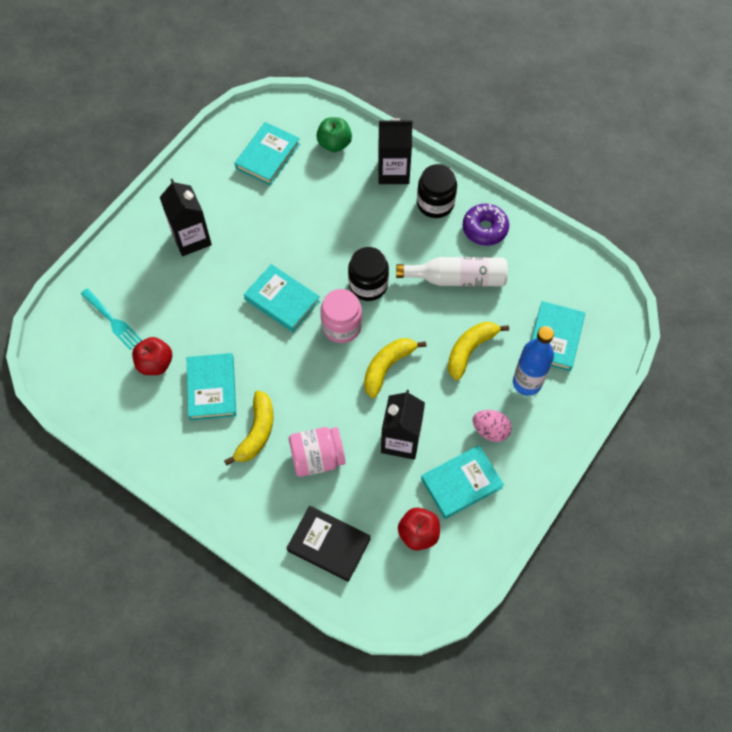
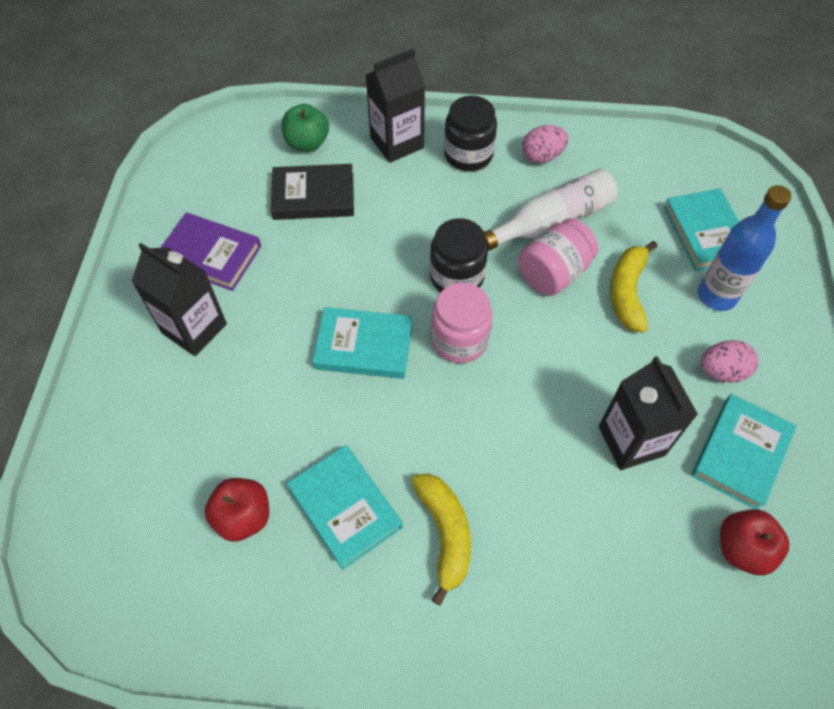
camera: 30 degrees left, 5 degrees down
(112, 320) = (144, 490): turquoise fork -> none
(227, 195) = (210, 255): none -> purple book
(268, 156) = (234, 190): turquoise book -> none
(317, 458) = (547, 523): pink jar -> pink jar (553, 273)
(329, 544) = (647, 634): black book -> black book (313, 196)
(387, 367) = (549, 360): yellow banana -> none
(485, 229) = (542, 156): purple donut -> pink egg

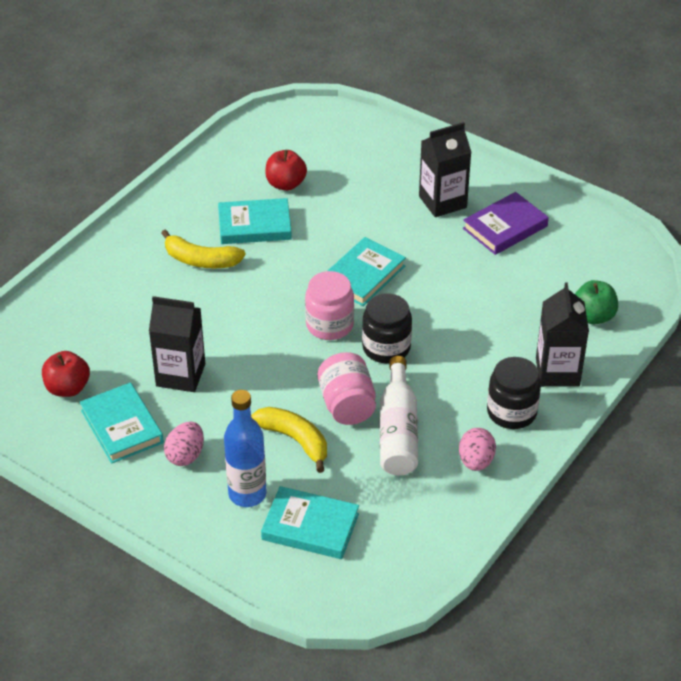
camera: 120 degrees right, 15 degrees down
(313, 196) = (528, 299): black book -> none

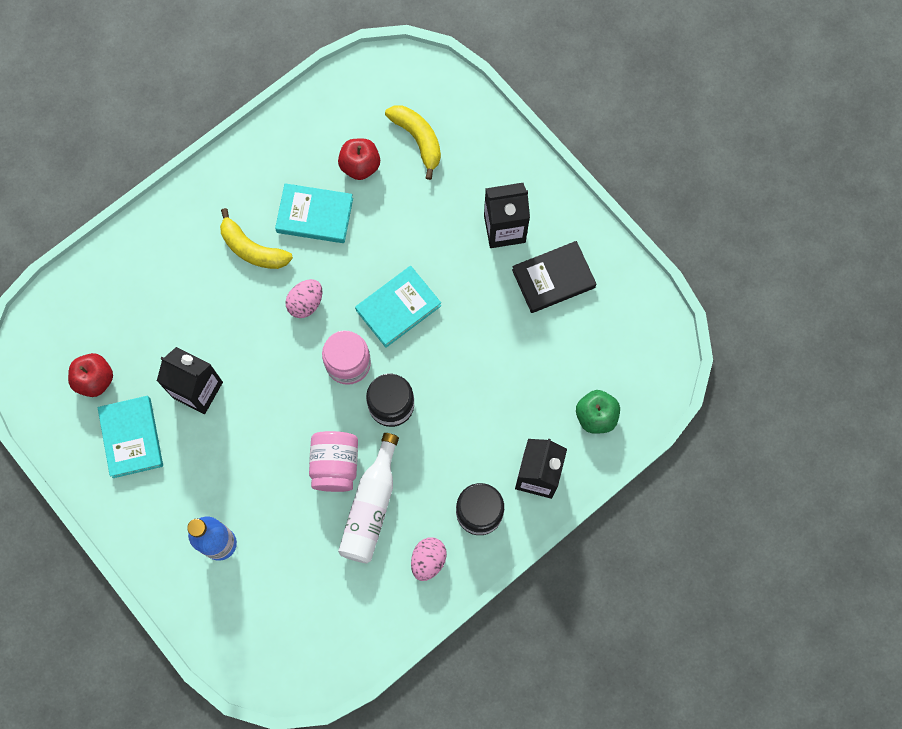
camera: 15 degrees right, 30 degrees up
(185, 455) = (178, 486): pink egg -> pink egg (306, 303)
(295, 440) = (277, 493): yellow banana -> yellow banana (418, 139)
(310, 526) = (263, 594): turquoise book -> none
(505, 227) = (553, 278): purple book -> black book

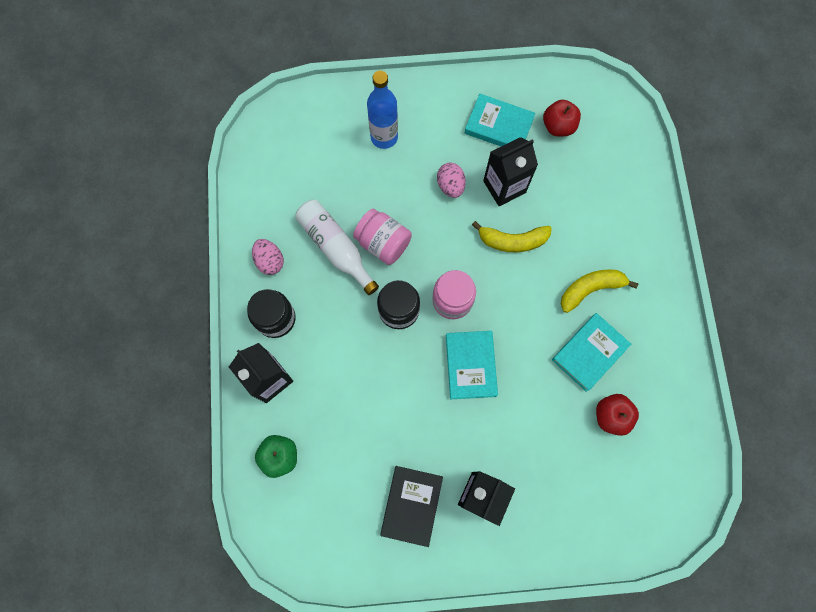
camera: 125 degrees right, 0 degrees up
(306, 303) = (520, 300): pink egg -> pink egg (450, 186)
(418, 139) = (606, 479): yellow banana -> yellow banana (512, 241)

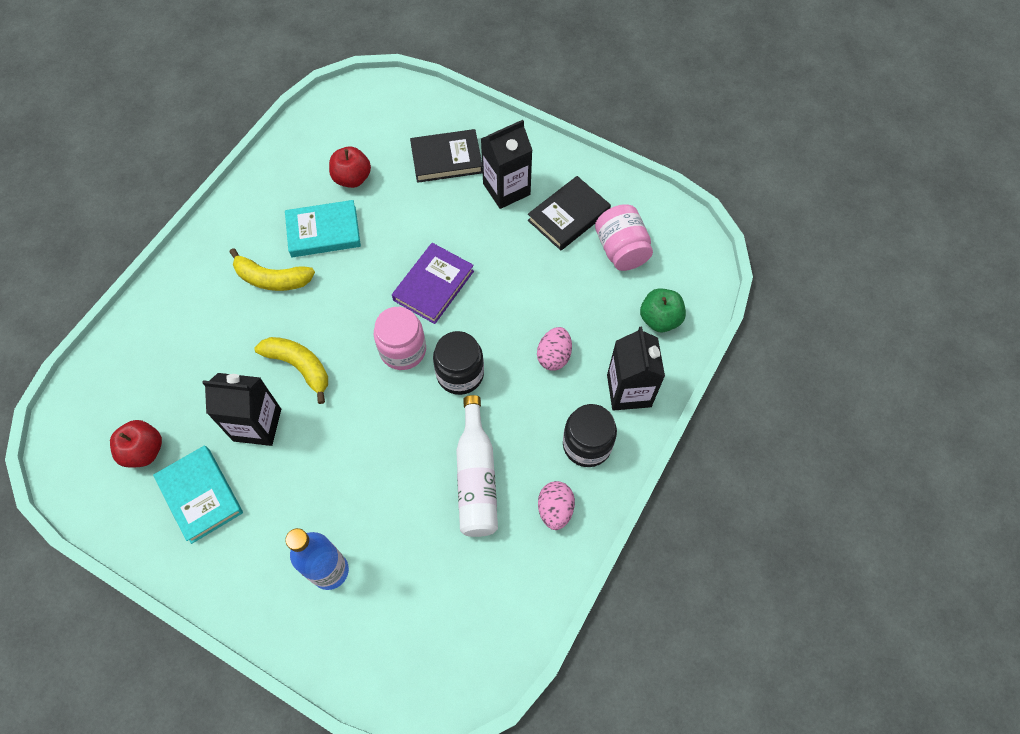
camera: 145 degrees left, 10 degrees down
(383, 243) = (425, 449): pink jar -> pink jar (621, 249)
(450, 186) = (308, 463): pink egg -> pink egg (554, 356)
(470, 365) = (433, 285): turquoise book -> purple book
(553, 491) = (446, 159): none -> black book

